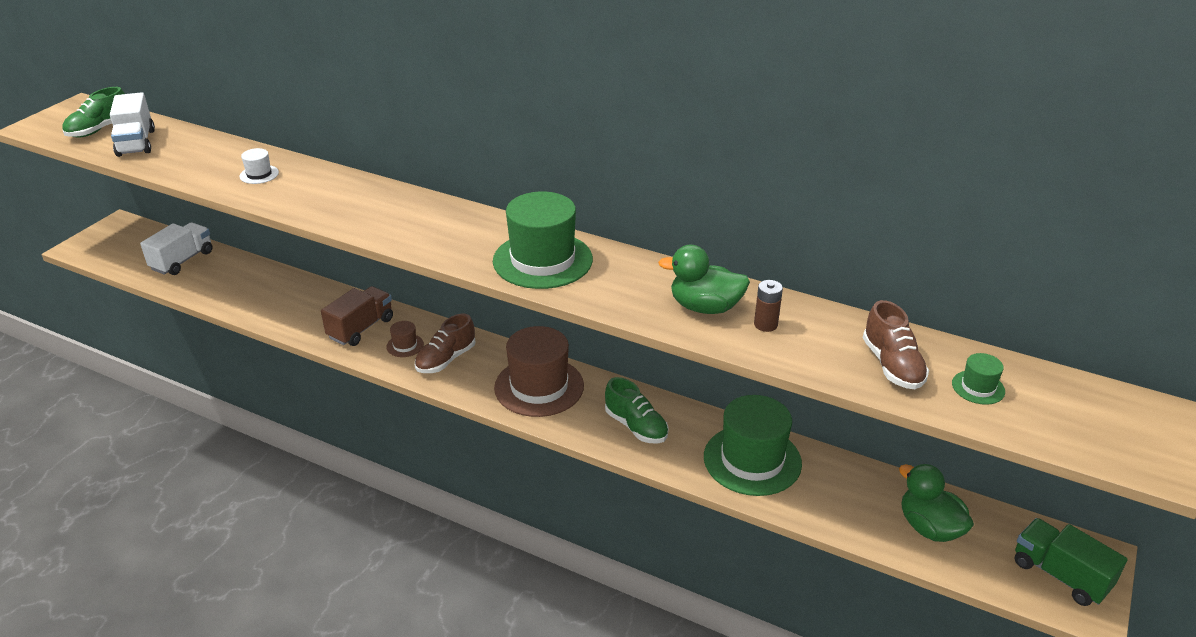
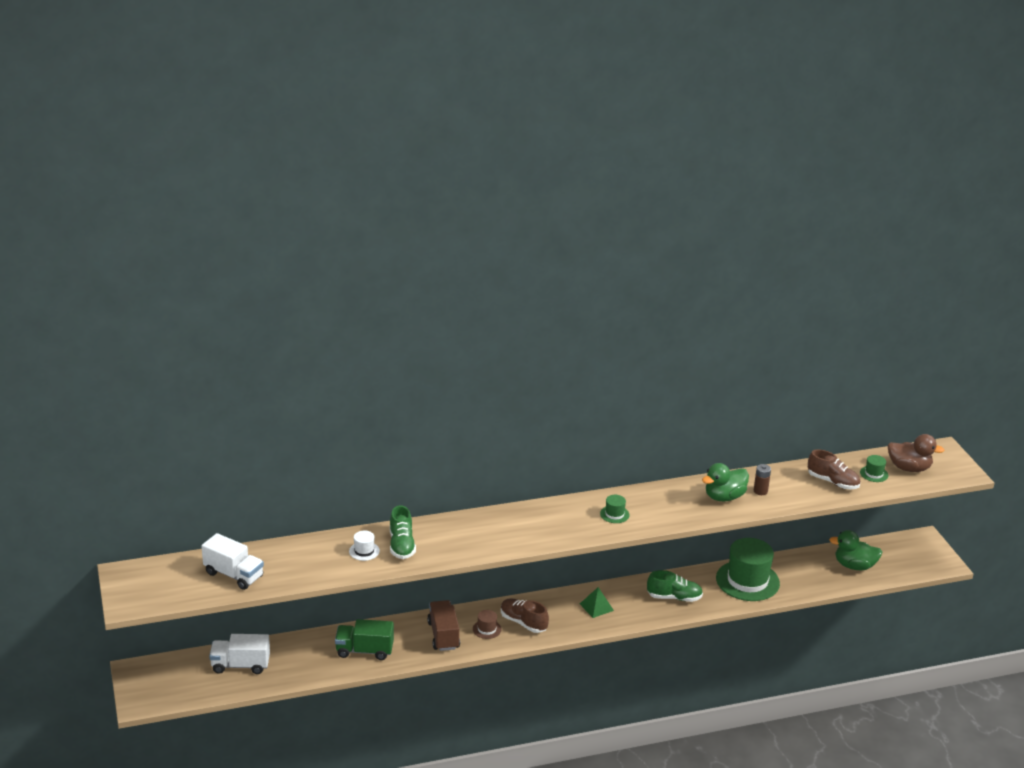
camera: 45 degrees left, 5 degrees down
(99, 129) = (184, 580): green shoe -> green shoe (401, 545)
(182, 260) = (240, 665): white truck -> white truck turned 75 degrees counterclockwise
(446, 359) = (523, 623): brown shoe -> brown shoe turned 135 degrees clockwise
(539, 387) = (596, 607): brown hat -> green pyramid
(542, 260) = (614, 514): green hat -> green hat, size x0.43
(1053, 409) = (909, 468): none -> brown duck
(1060, 575) = (921, 555): green truck -> green truck (364, 651)

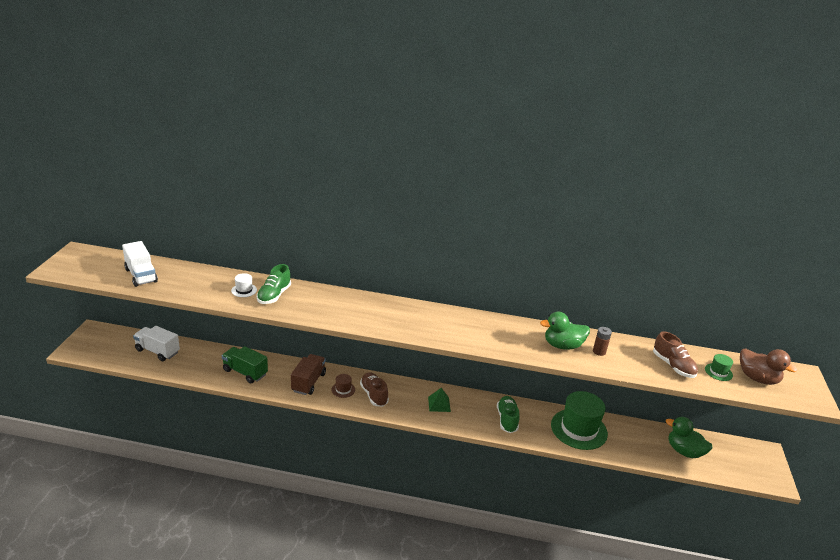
camera: 25 degrees right, 0 degrees up
(614, 514) = (457, 328): green hat -> none
(674, 597) = (507, 420): green shoe -> green shoe turned 120 degrees counterclockwise

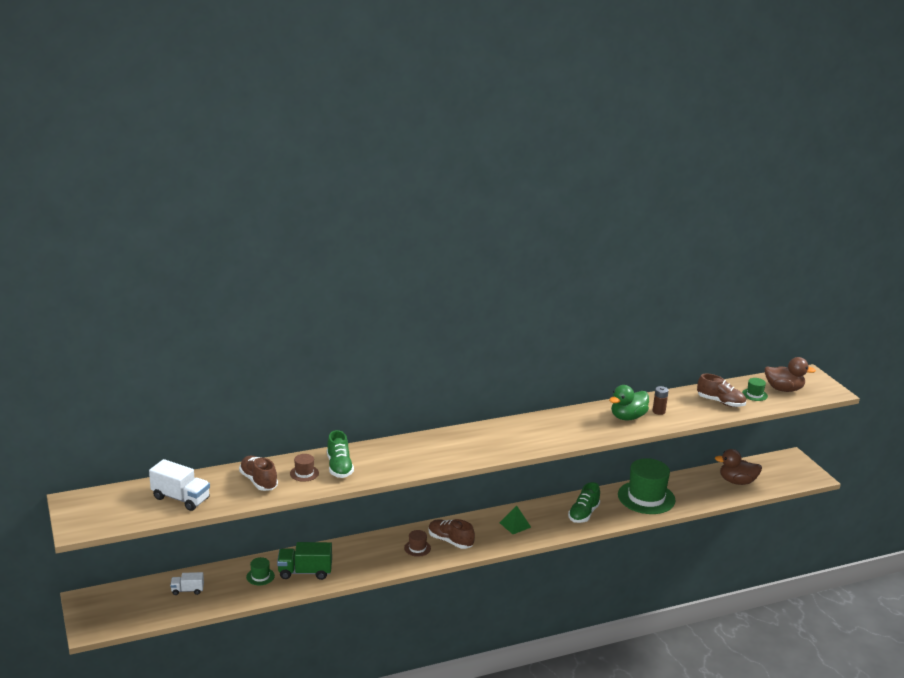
camera: 30 degrees left, 5 degrees down
(157, 351) = (187, 590): white truck -> white truck, size x0.58
(206, 284) = (258, 481): none -> brown shoe
(213, 362) = (260, 576): none -> green hat
(244, 290) = (304, 473): white hat -> brown hat
(308, 382) = (377, 555): brown truck -> none
(507, 420) = (583, 514): green shoe -> green shoe turned 120 degrees counterclockwise
(684, 451) = (737, 481): green duck -> brown duck

